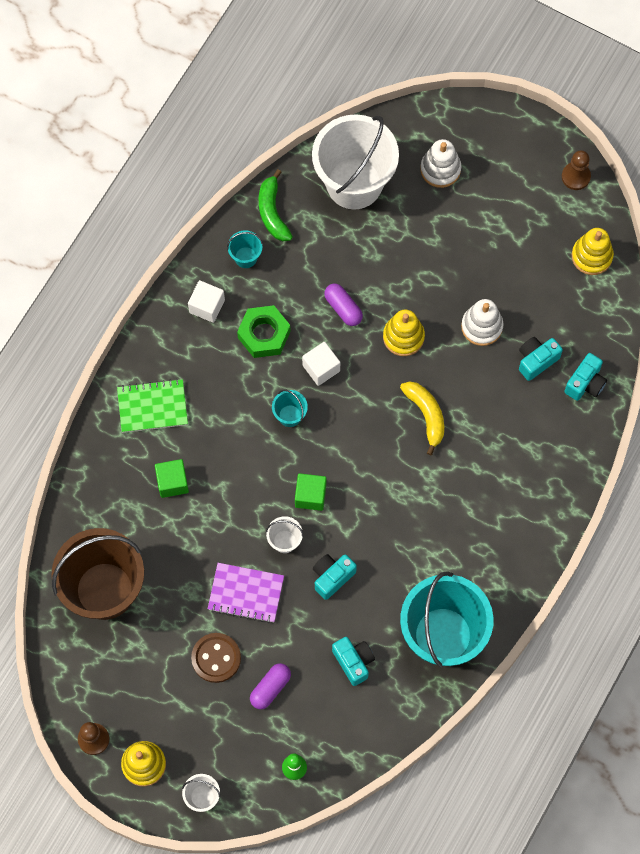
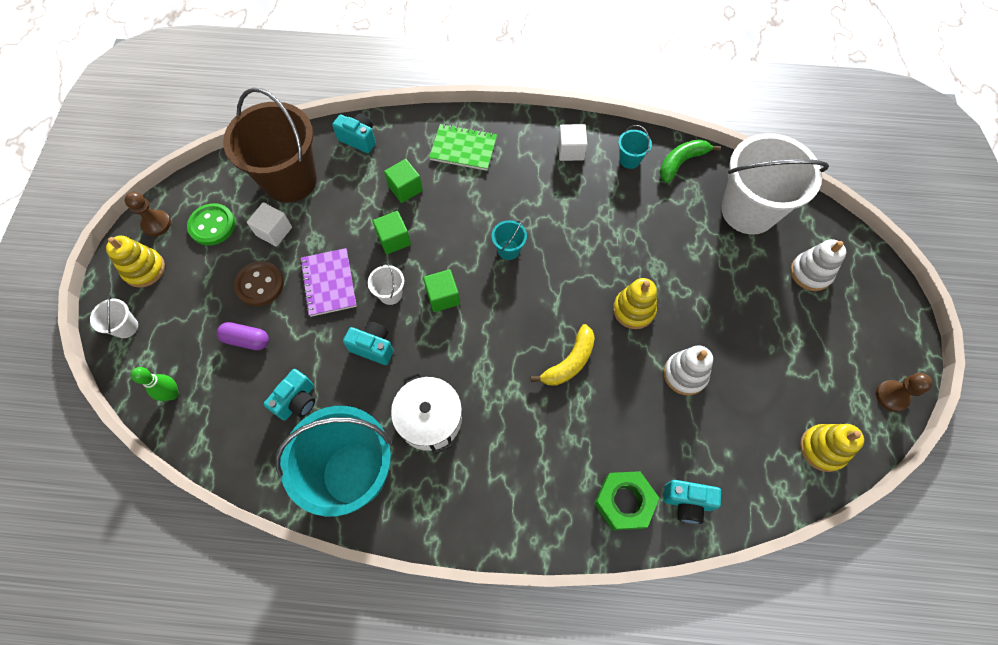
camera: 65 degrees right, 5 degrees down
(123, 684) = (212, 225): none -> green button
(152, 407) = (463, 149): green notebook -> green notebook turned 45 degrees counterclockwise
(226, 516) = (394, 239): none -> green cube
(264, 334) = (570, 200): green nut -> green nut (624, 502)
(321, 368) = (565, 256): white cube -> white cube (274, 231)
(343, 308) = (630, 250): purple capsule -> none
(423, 554) = (430, 419): none -> white pot
(536, 360) = (682, 441): turquoise camera -> turquoise camera (359, 139)

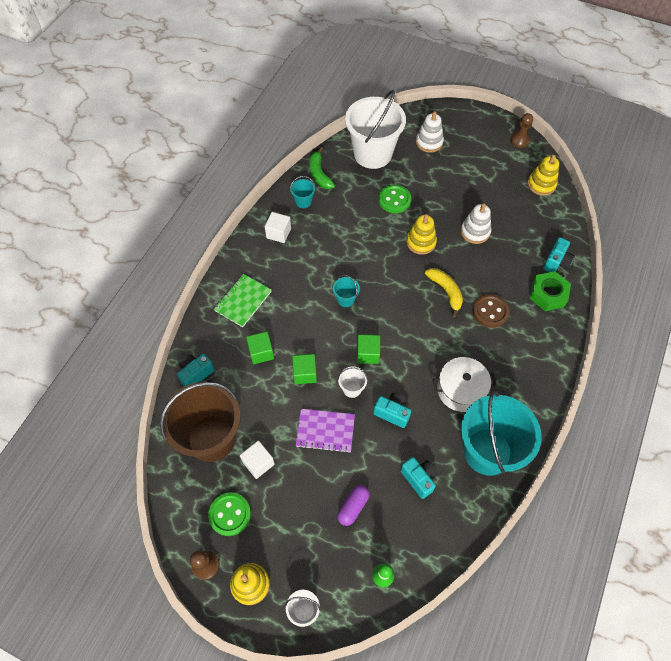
camera: 70 degrees left, 5 degrees down
(260, 285) = (305, 485): brown button -> brown button (490, 311)
(373, 347) = (392, 413): turquoise camera -> turquoise camera turned 75 degrees clockwise
(686, 258) = (394, 200): none -> green button

